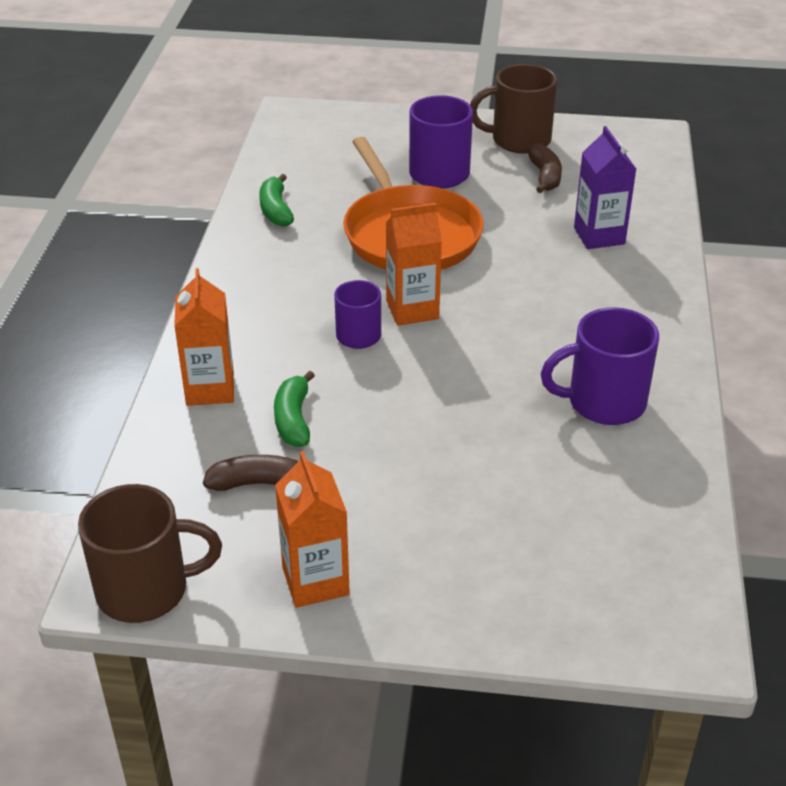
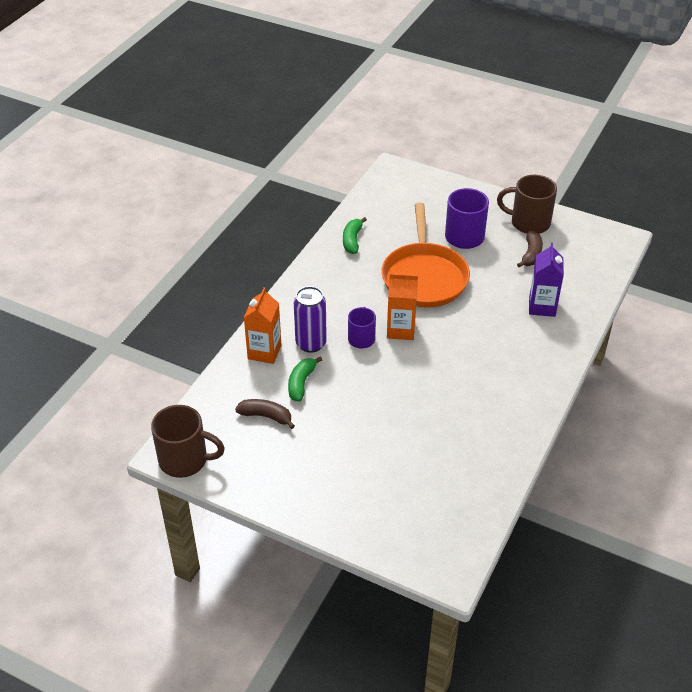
camera: 20 degrees right, 5 degrees up
(281, 360) = (311, 343): none -> purple can
(315, 581) = (271, 480): orange carton -> none
(603, 402) = (481, 420): purple mug -> none

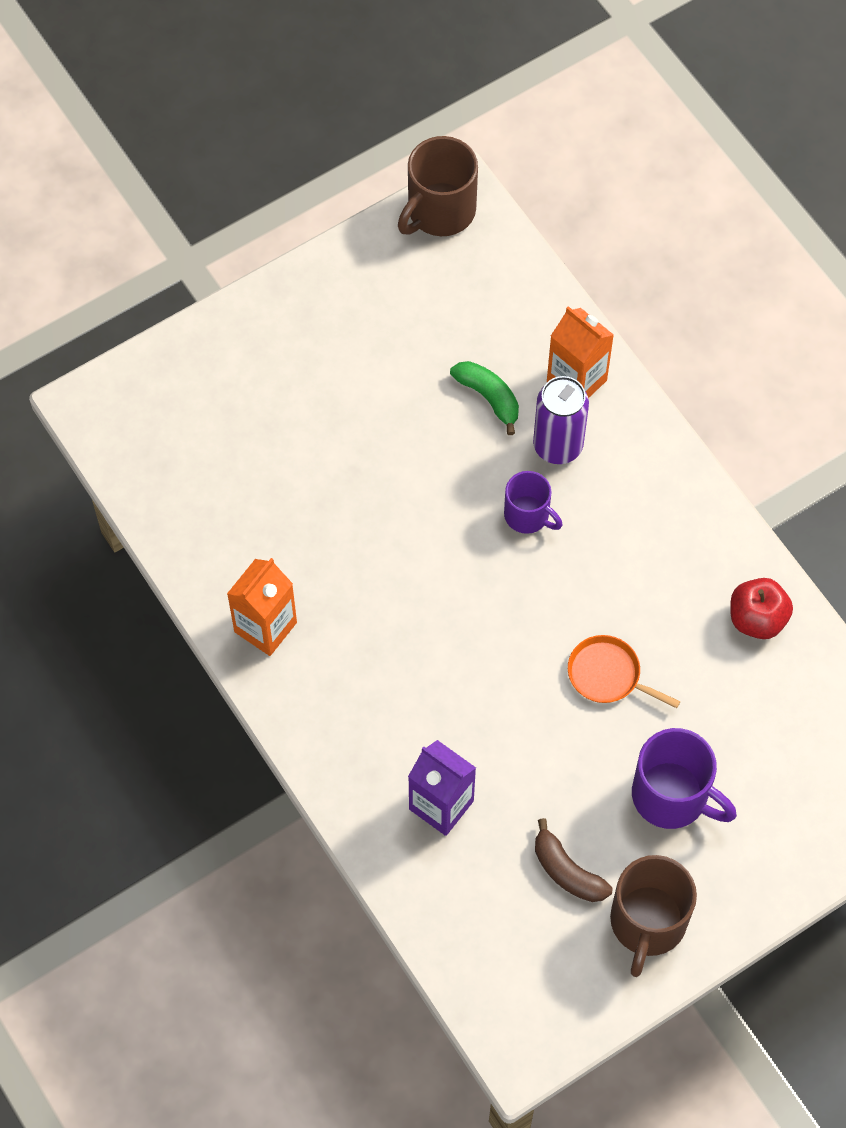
camera: 120 degrees right, 20 degrees up
(266, 416) = (455, 329): brown banana -> none
(352, 240) = (757, 619): green banana -> red apple
(401, 330) = (513, 576): orange carton -> orange carton (265, 627)
(424, 277) = (607, 675): orange pan -> orange pan, size x0.46
(529, 223) = (647, 923): brown mug -> brown mug turned 150 degrees clockwise

